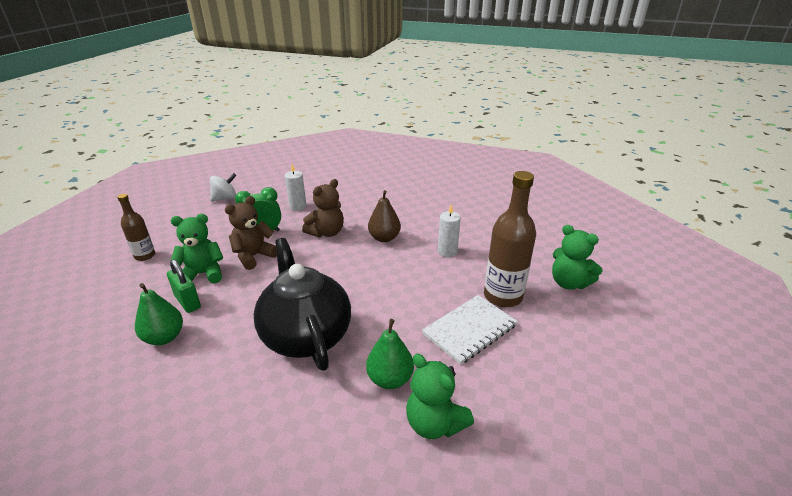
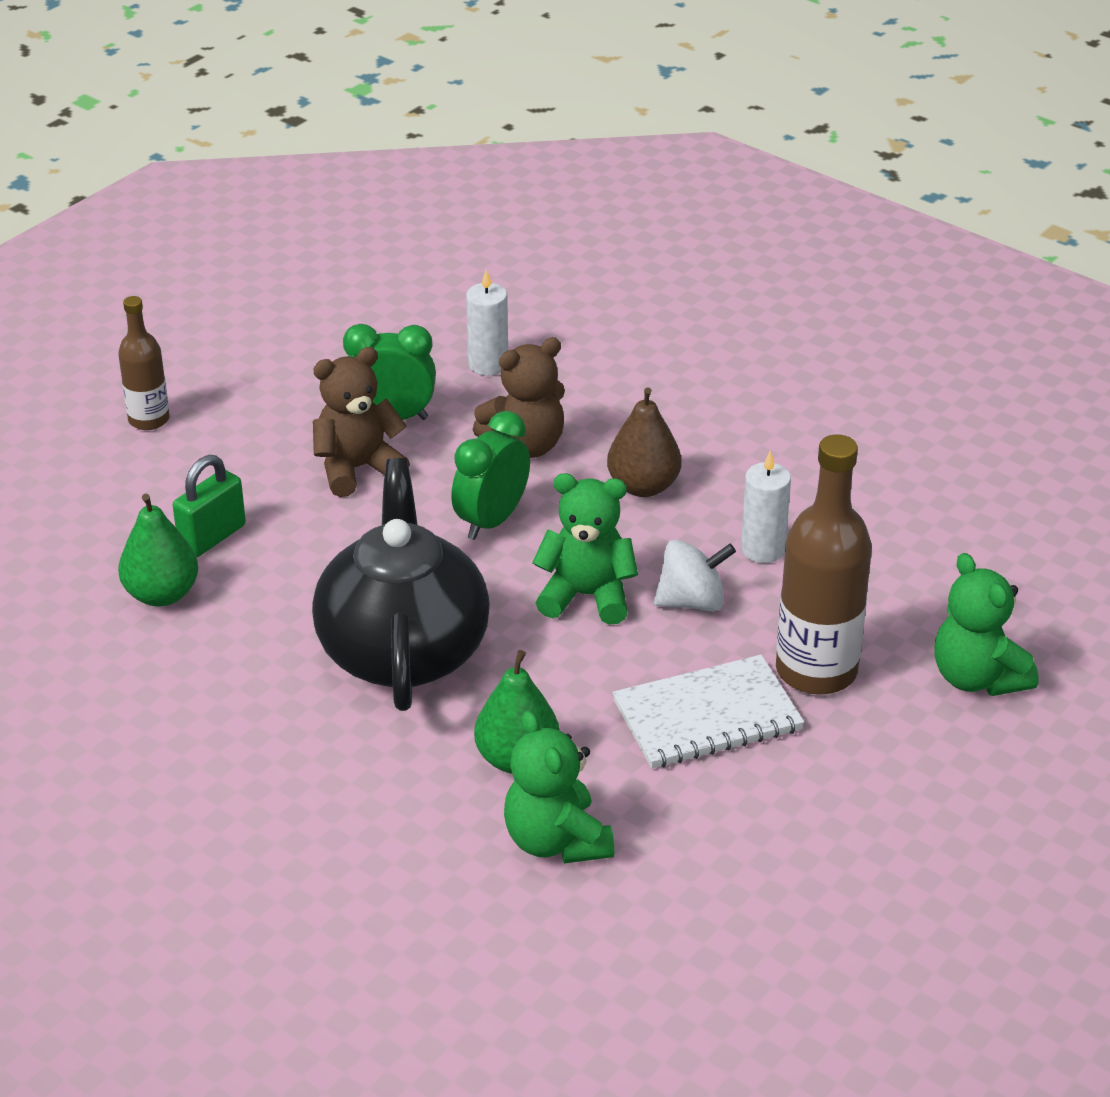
camera: 20 degrees right, 5 degrees up
(188, 302) = (212, 537): green padlock -> green padlock turned 60 degrees clockwise
(203, 274) = (251, 486): green teddy bear -> green teddy bear (586, 596)
(225, 198) = (336, 307): white spinning top -> white spinning top (692, 602)
(325, 265) = (492, 521): none -> green clock

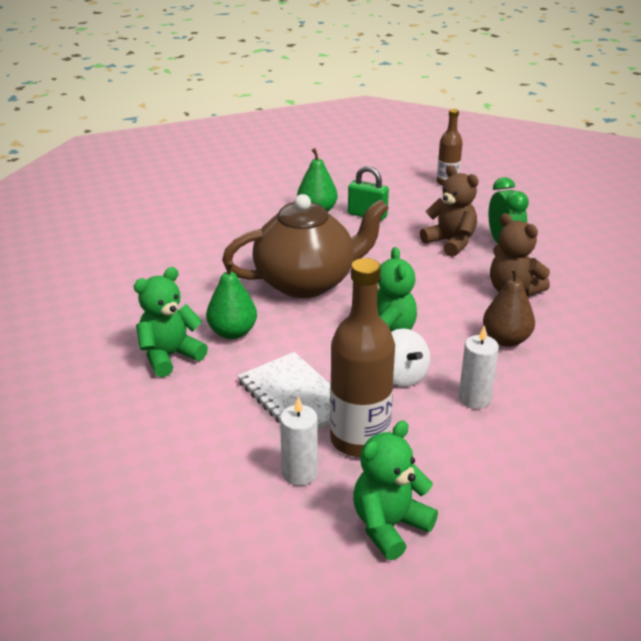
camera: 75 degrees right, 5 degrees down
(403, 651) = (306, 282): black teapot -> brown teapot
(488, 364) = (581, 265): white candle -> white candle (299, 473)
(492, 521) = (434, 291): green clock -> none

